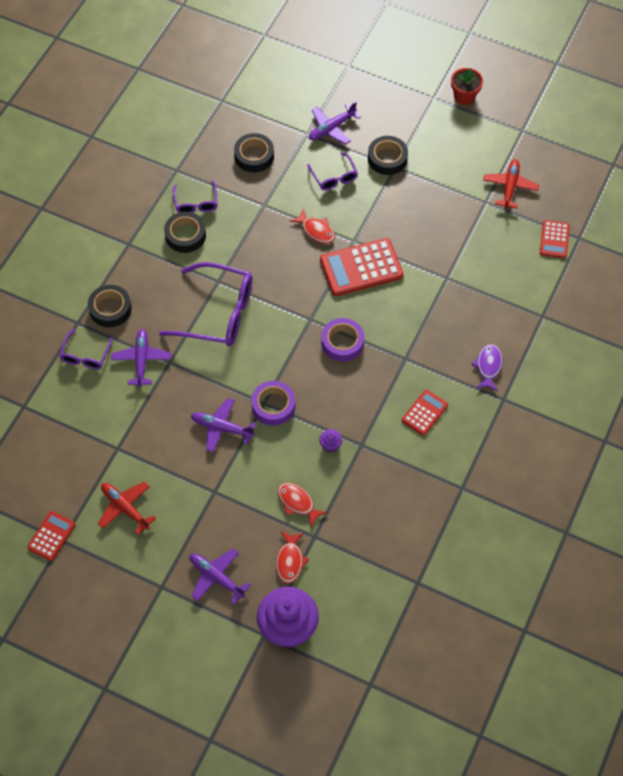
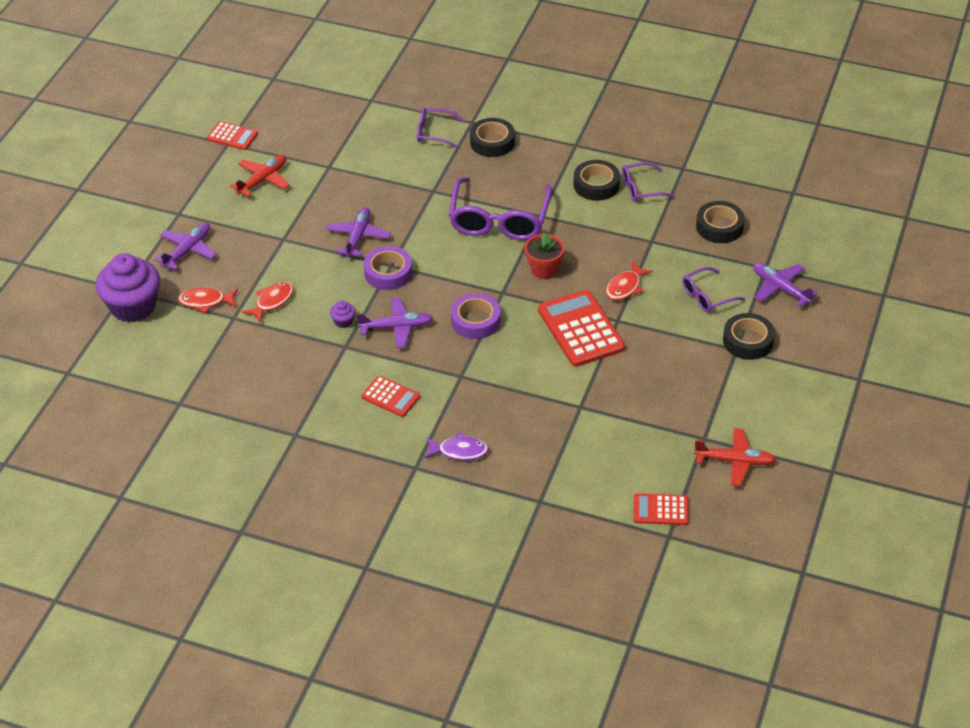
camera: 85 degrees right, 15 degrees down
(141, 360) = (433, 171): purple plane -> purple plane (396, 327)
(464, 96) = (871, 409): red flower pot -> red flower pot (544, 270)

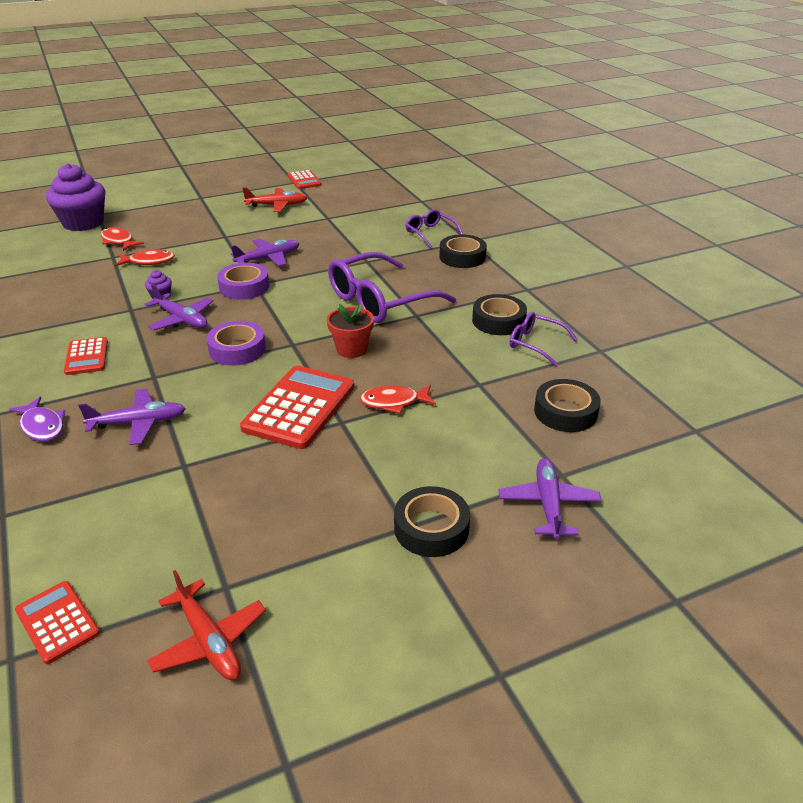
camera: 45 degrees right, 10 degrees down
(188, 250) = (166, 214): purple plane -> purple plane (138, 423)
(707, 296) = (457, 459): purple glasses -> none

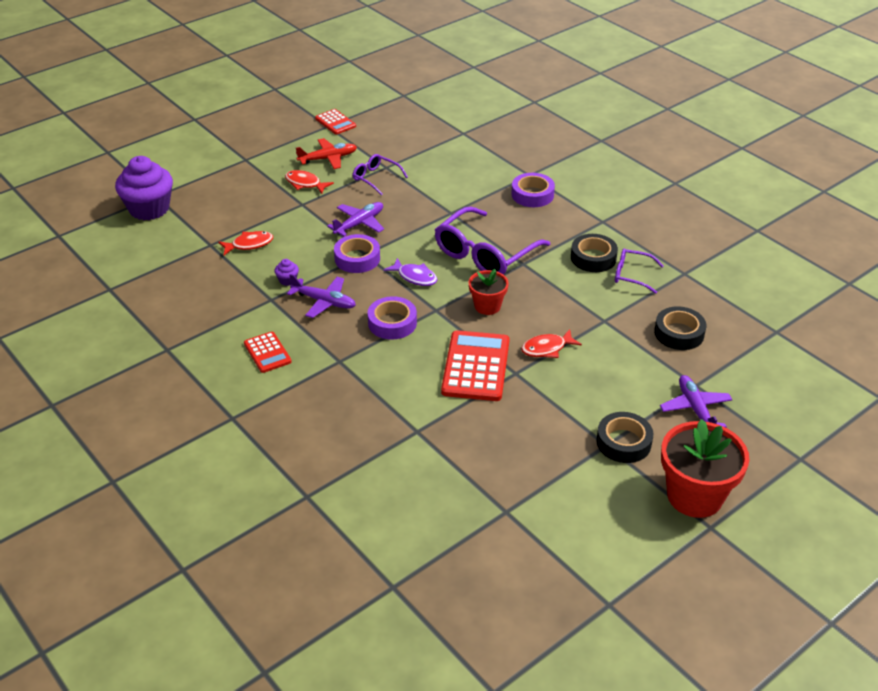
camera: 15 degrees left, 5 degrees up
(42, 426) = (279, 421): purple fish -> purple fish (415, 277)
(57, 622) = (406, 558): red calculator -> none
(118, 241) = (202, 225): red fish -> red fish (305, 184)
(138, 423) = (356, 404): purple plane -> none
(209, 640) = (517, 547): red plane -> none
(430, 233) = (491, 171): purple glasses -> purple glasses (376, 178)
(462, 257) = (532, 195): black tape -> purple tape
(496, 622) = (694, 496): none -> red flower pot

